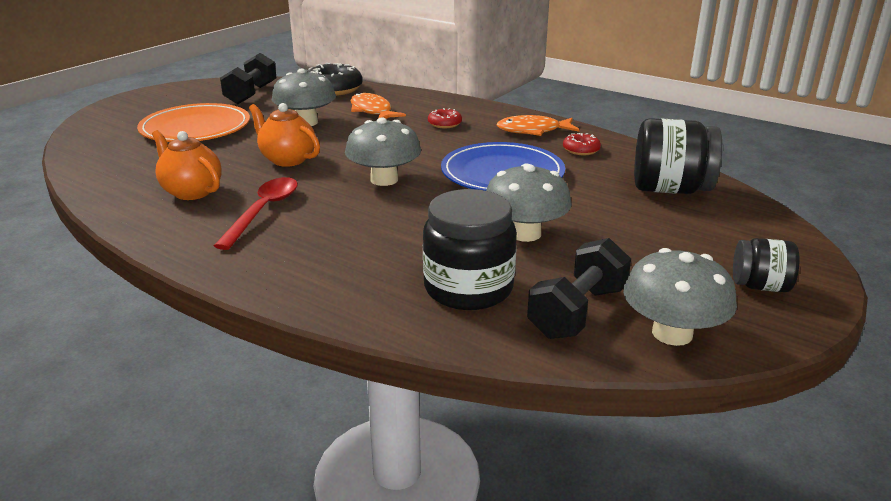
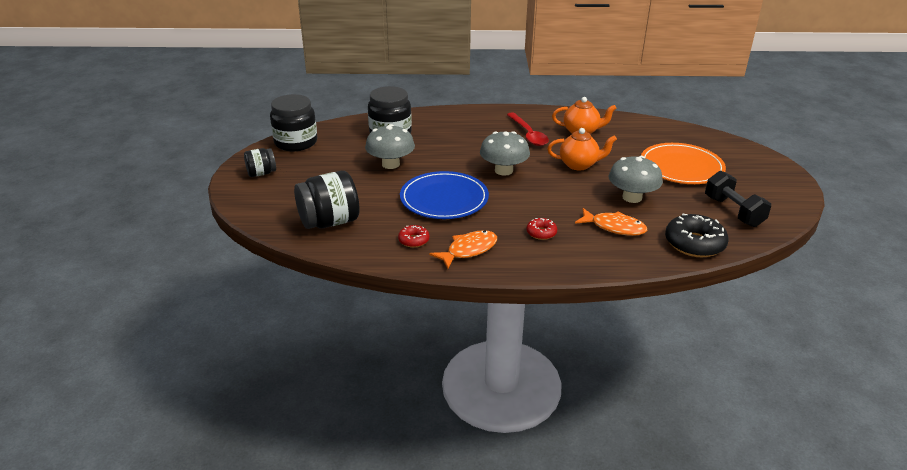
camera: 145 degrees right, 5 degrees up
(577, 312) = (338, 138): black dumbbell -> none
(672, 333) = (296, 142): grey mushroom -> black jar

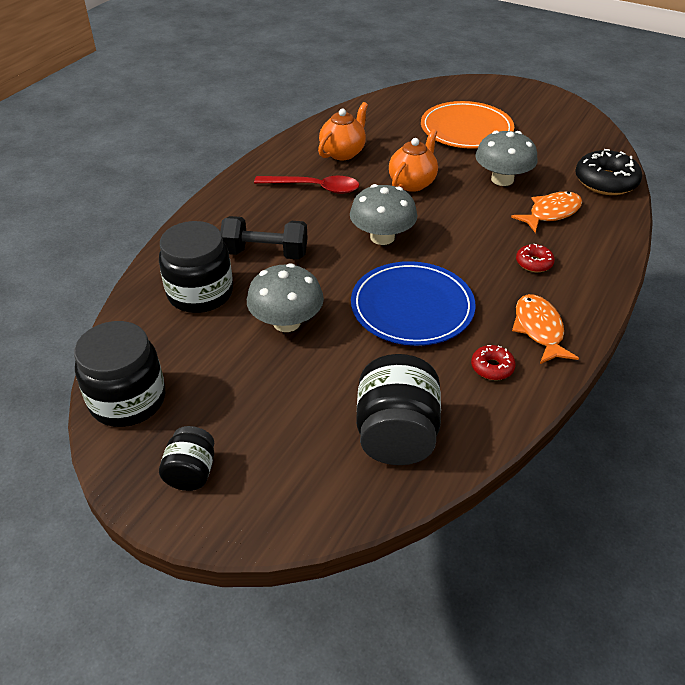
camera: 60 degrees left, 10 degrees up
(733, 211) = (564, 139): black dumbbell -> black dumbbell (265, 253)

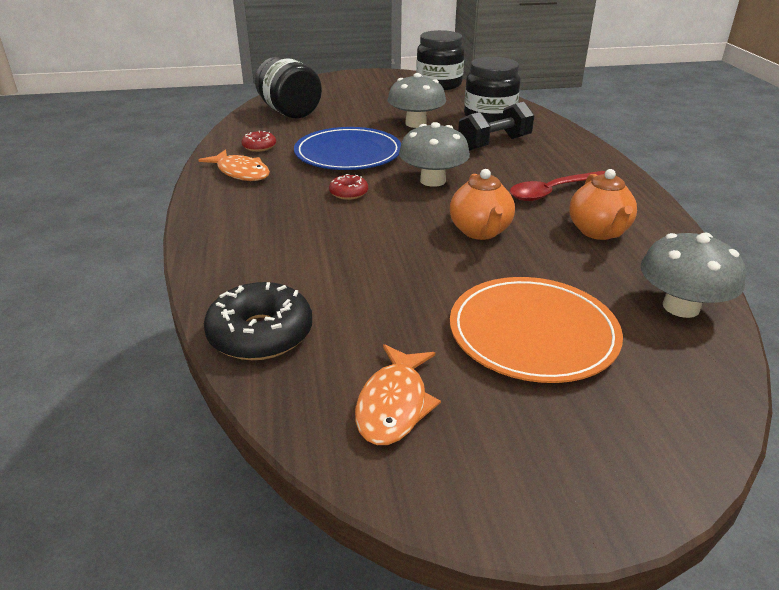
camera: 140 degrees right, 10 degrees down
(191, 472) = (371, 80): black jar -> none
(502, 179) = (395, 277): grey mushroom -> grey mushroom (681, 307)
(534, 263) = (281, 210): red donut -> red donut (348, 193)
(551, 213) = (301, 261): orange fish -> orange fish (394, 405)

